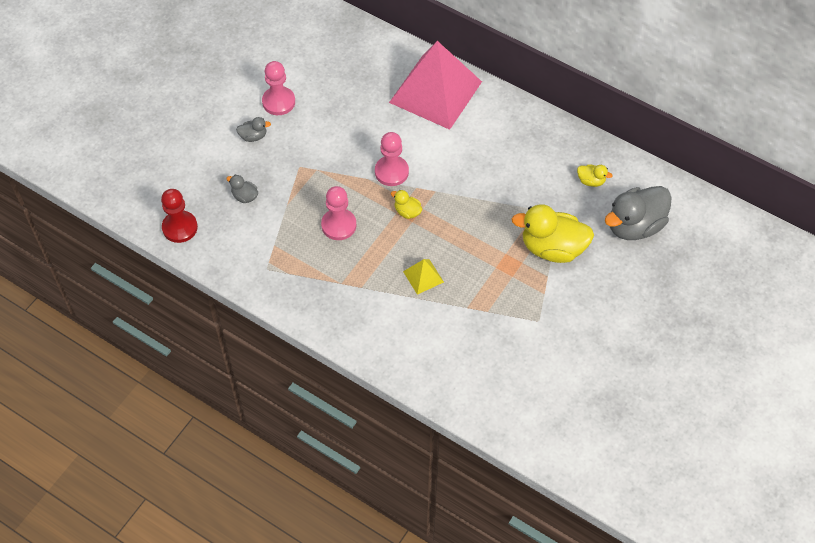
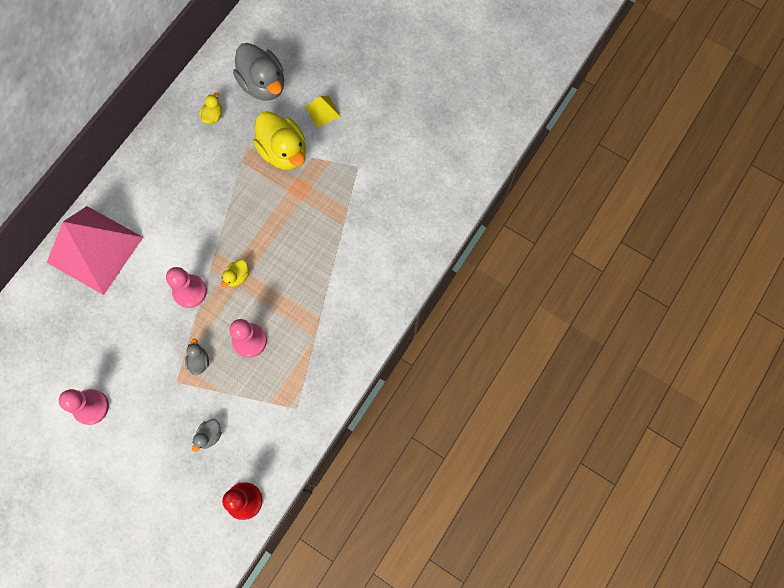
camera: 90 degrees left, 15 degrees up
(253, 136) = (134, 431): grey duck -> grey duck (199, 361)
(423, 276) = (310, 262): yellow pyramid -> yellow pyramid (322, 111)
(552, 248) = (284, 152): yellow duck -> yellow duck turned 45 degrees counterclockwise

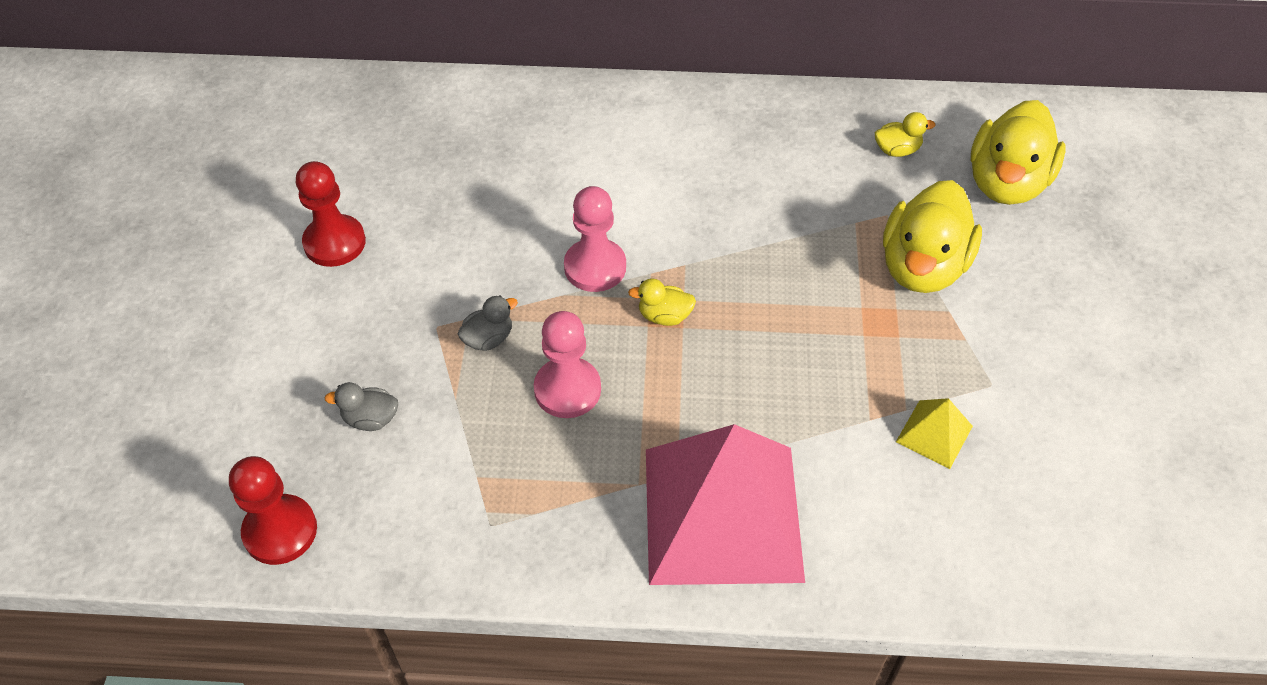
camera: 60 degrees right, 20 degrees down
(91, 407) = (334, 243): pink pawn -> red pawn
(95, 250) = (579, 126): pink pyramid -> pink pyramid (722, 514)
(263, 84) = (1006, 183): grey duck -> yellow duck
(322, 111) = (1039, 282): yellow pyramid -> yellow pyramid (934, 434)

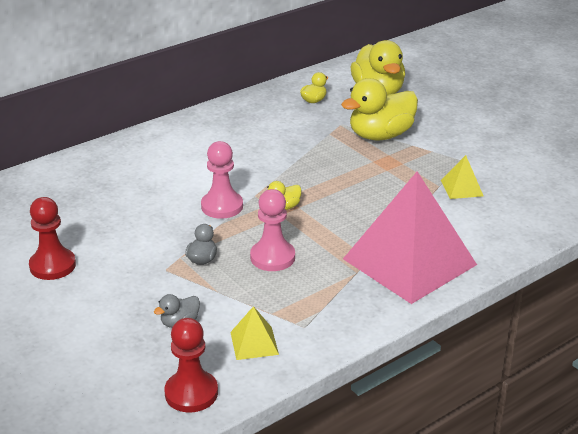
camera: 40 degrees left, 20 degrees down
(412, 508) = (254, 343): none -> yellow pyramid
(922, 267) = (380, 135): yellow duck -> yellow duck turned 75 degrees clockwise

